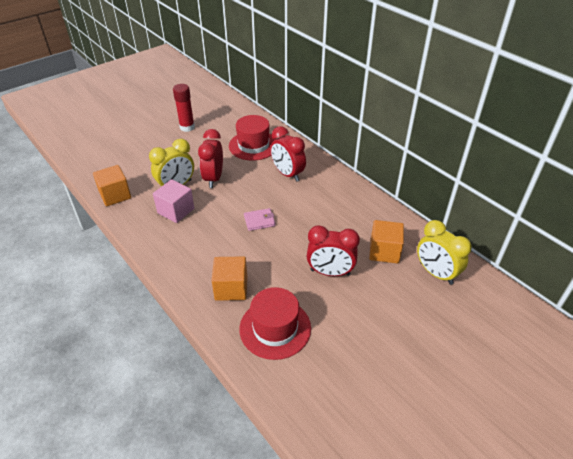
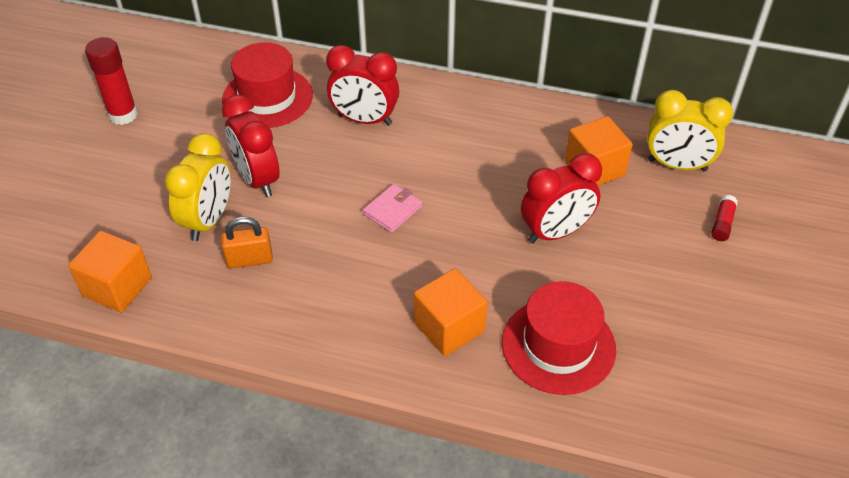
camera: 35 degrees left, 5 degrees up
(176, 211) = (249, 260): pink cube -> orange padlock
(433, 318) = (722, 223): none -> red glue stick

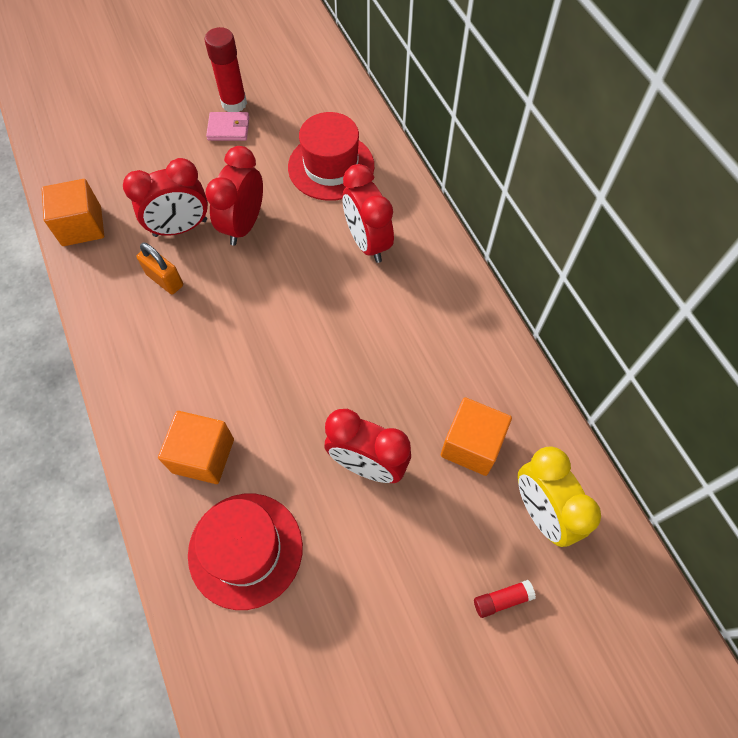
camera: 50 degrees right, 15 degrees up
(208, 220) = (180, 228): yellow clock -> red clock
(393, 210) = (289, 332): pink wallet -> pink wallet (228, 129)

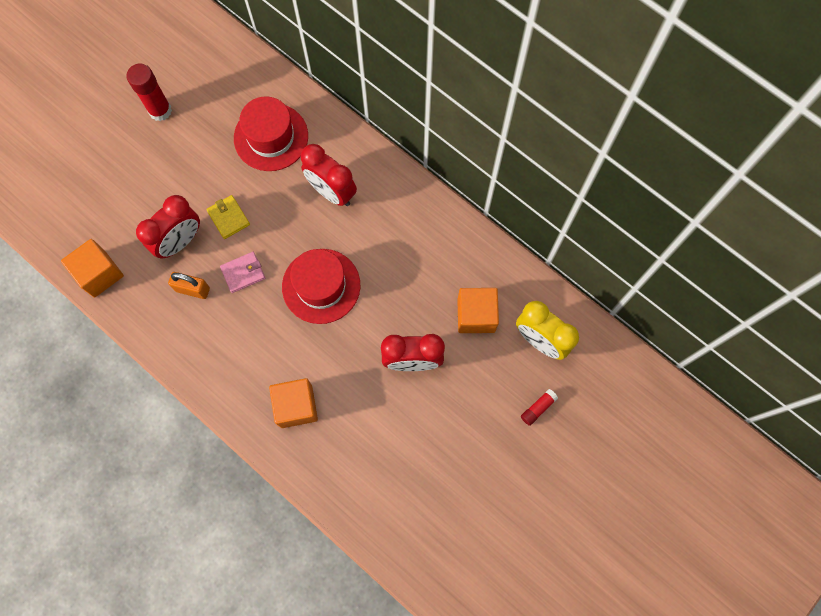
camera: 25 degrees left, 10 degrees up
(228, 129) = (169, 136): pink wallet -> pink wallet (243, 273)
(243, 225) = (228, 218): red clock -> yellow wallet
(245, 550) = (359, 454): red hat -> red hat (321, 286)

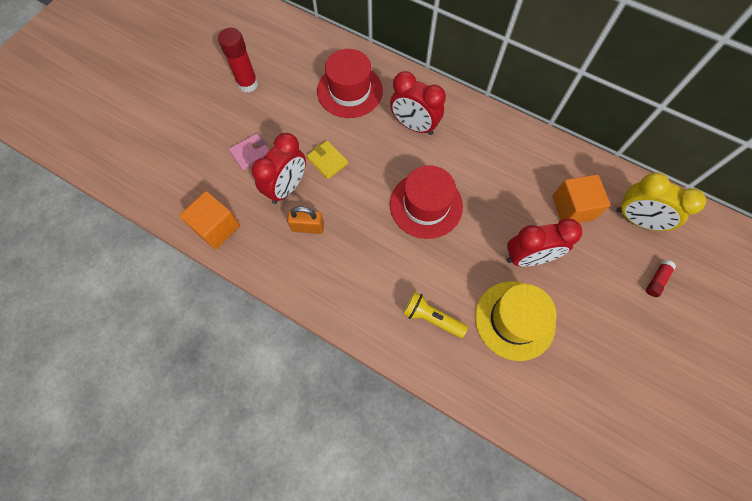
camera: 10 degrees left, 5 degrees down
(243, 273) = (352, 205): pink wallet -> pink wallet (251, 153)
(296, 406) = (431, 318): orange cube -> yellow flashlight
(379, 423) = (514, 320): none -> yellow hat

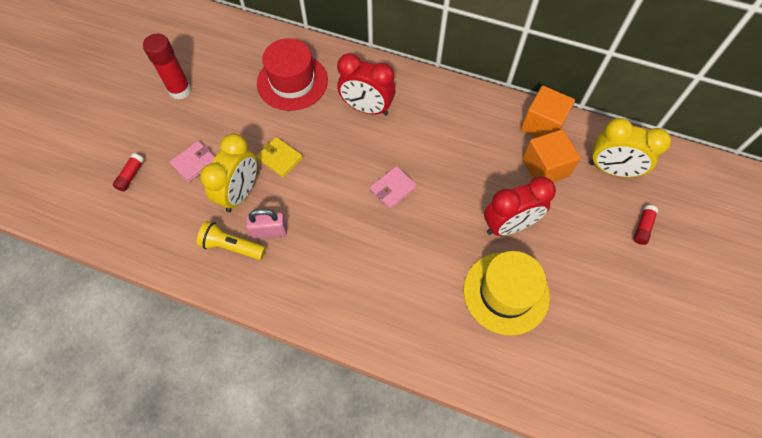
camera: 10 degrees left, 5 degrees down
(193, 156) = (131, 175): none -> red glue stick
(216, 227) = (168, 248): orange cube -> orange cube (542, 125)
(287, 187) = (240, 193): red clock -> yellow clock
(308, 227) = (269, 231): orange padlock -> pink padlock
(426, 205) = (393, 188): red hat -> pink wallet
(431, 318) = (418, 306): yellow flashlight -> yellow flashlight (232, 246)

